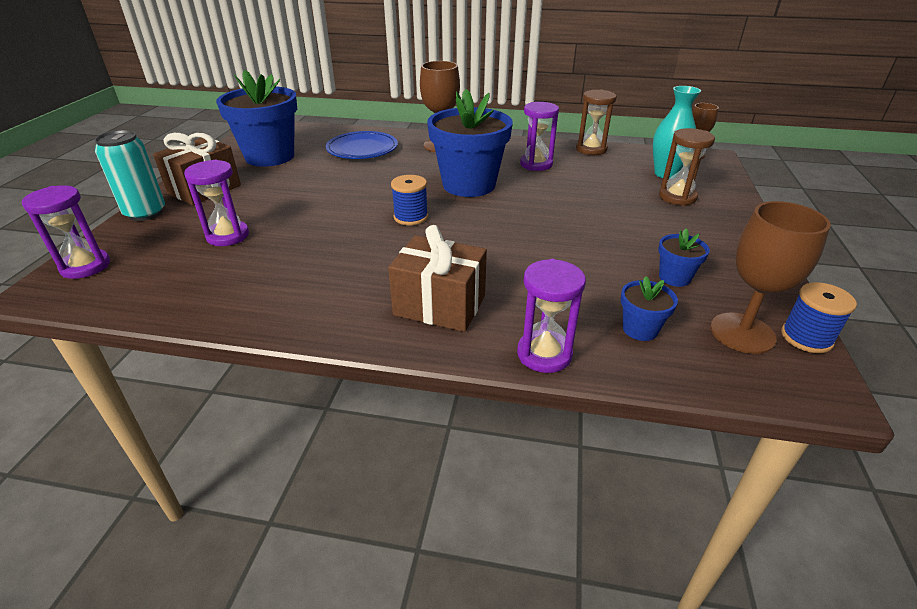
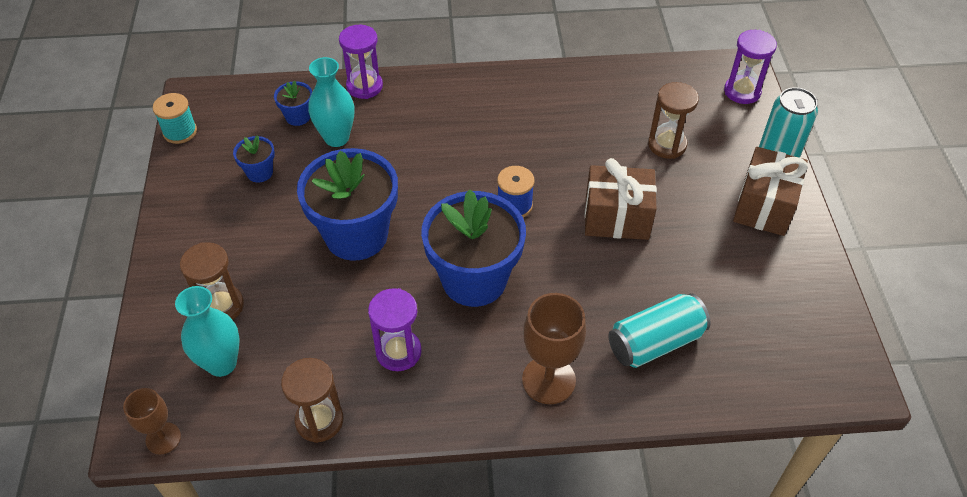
camera: 165 degrees right, 15 degrees up
(228, 236) = (667, 145): purple hourglass -> brown hourglass
(270, 156) = (761, 292): blue flower pot -> blue flower pot (356, 235)
(362, 149) = (655, 342): blue plate -> turquoise can
(440, 305) = (445, 109): brown gift -> brown gift (616, 218)
(585, 297) = (336, 138): none -> turquoise vase
(742, 333) = (225, 127): brown goblet -> none
(806, 338) = (180, 132): blue spool -> turquoise spool

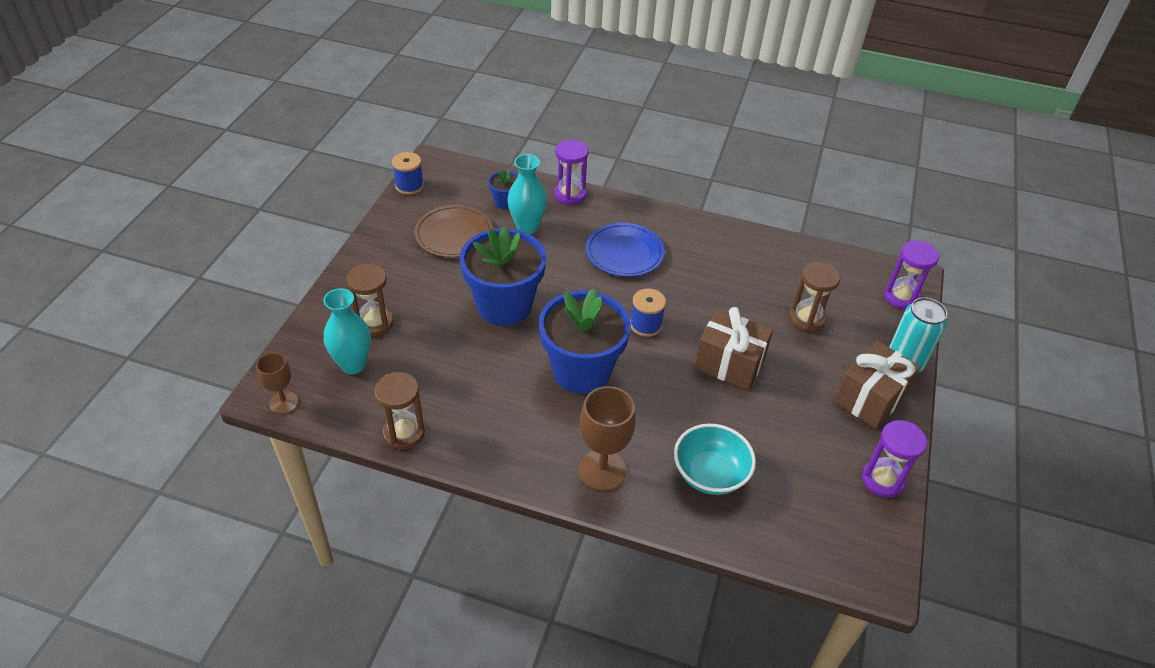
camera: 20 degrees right, 5 degrees down
(180, 132) = (409, 186): turquoise spool -> blue spool
(259, 172) = (454, 234): blue flower pot -> brown plate
(398, 352) = (491, 404): purple hourglass -> purple hourglass (882, 480)
(454, 133) = (624, 253): none -> blue plate
(655, 342) = (710, 474): turquoise can -> turquoise bowl

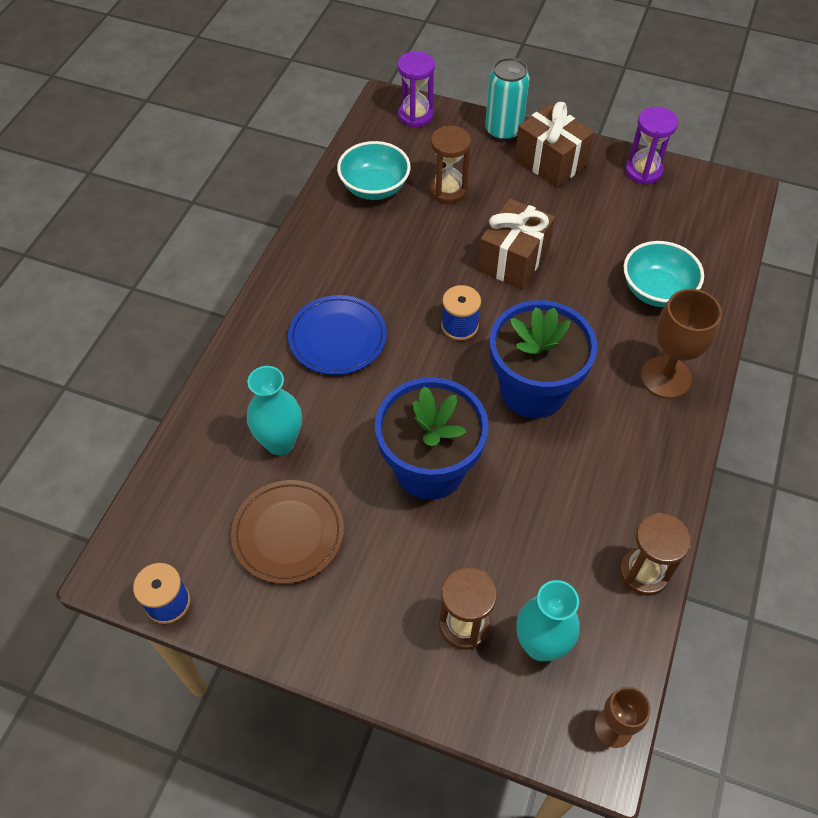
camera: 85 degrees left, 10 degrees up
(505, 202) = (223, 469): blue flower pot -> none
(570, 195) = (217, 391): purple hourglass -> none
(795, 271) = (374, 187): none -> turquoise bowl

